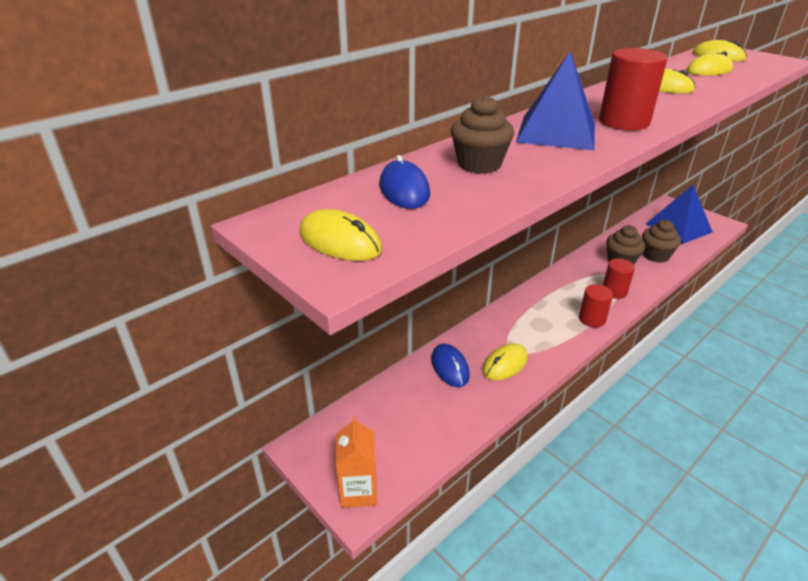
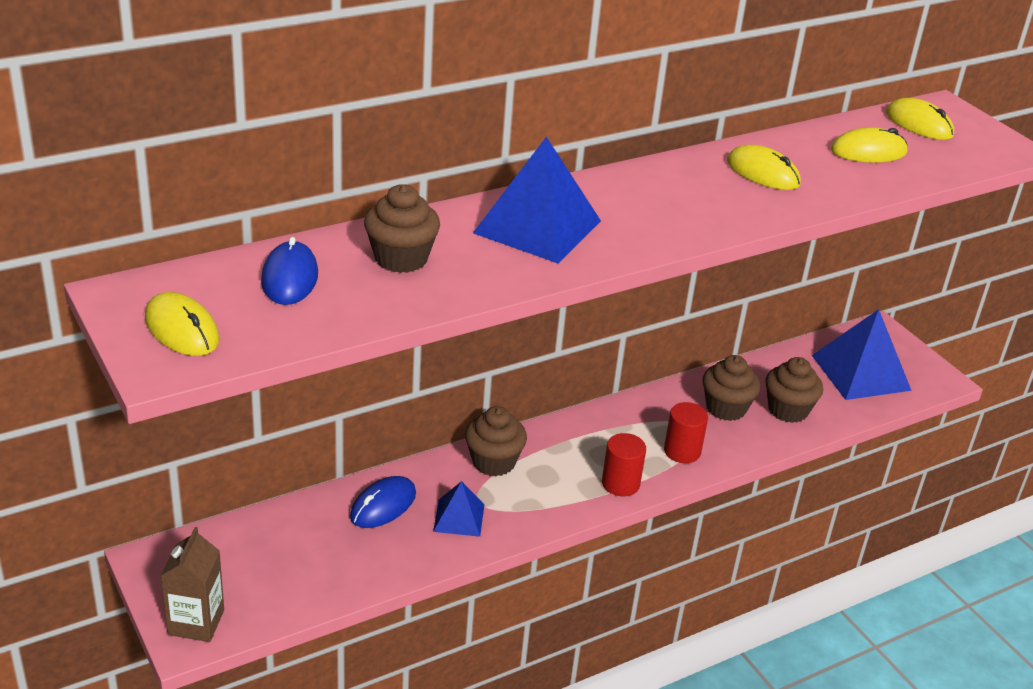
camera: 10 degrees right, 0 degrees up
(358, 491) = (196, 622): orange carton -> brown carton
(450, 367) = (383, 505): blue mouse -> blue mouse turned 45 degrees clockwise
(505, 322) = (493, 462): none -> brown cupcake
(505, 364) = (459, 517): yellow mouse -> blue pyramid
(624, 122) = (641, 225): red cylinder -> none

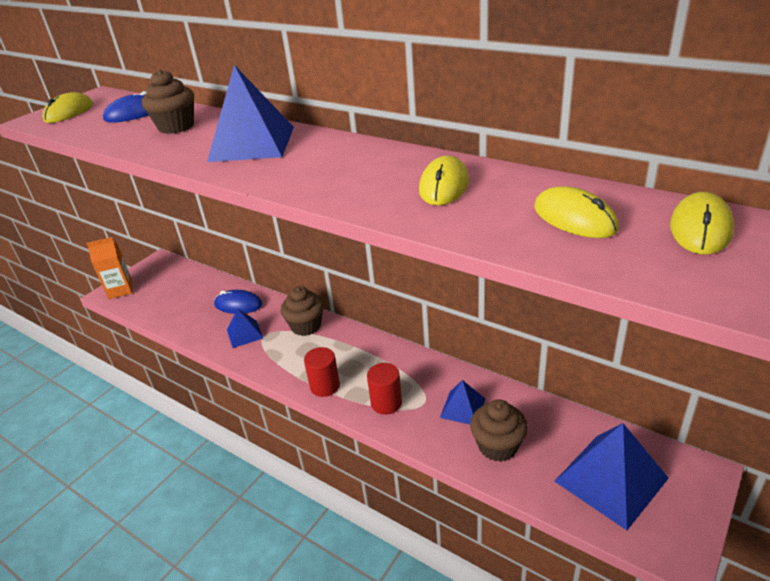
camera: 70 degrees right, 0 degrees up
(196, 622) = (120, 290): brown carton -> orange carton
(726, 408) = (462, 408): brown cupcake -> blue pyramid

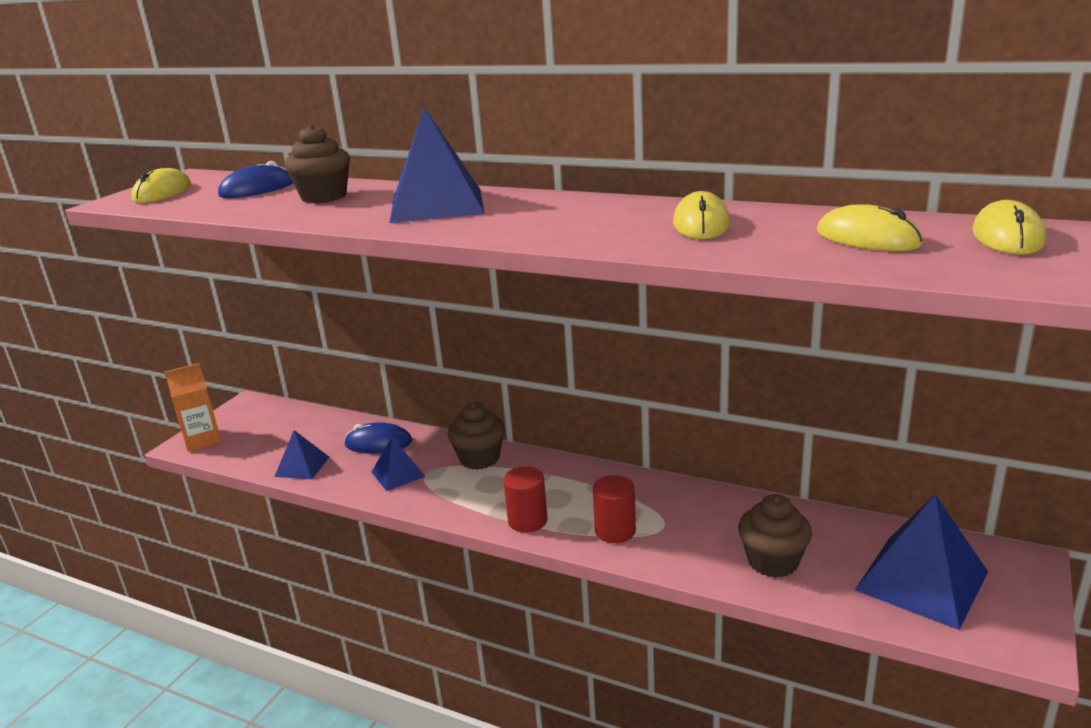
camera: 10 degrees left, 10 degrees down
(462, 408) = (715, 526): blue pyramid -> blue pyramid (302, 466)

